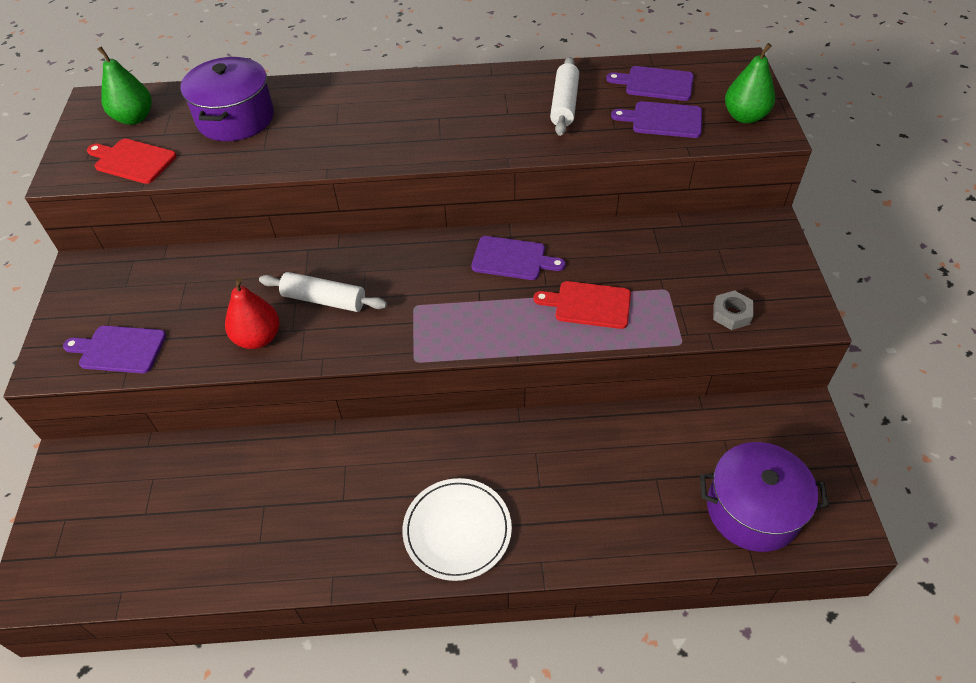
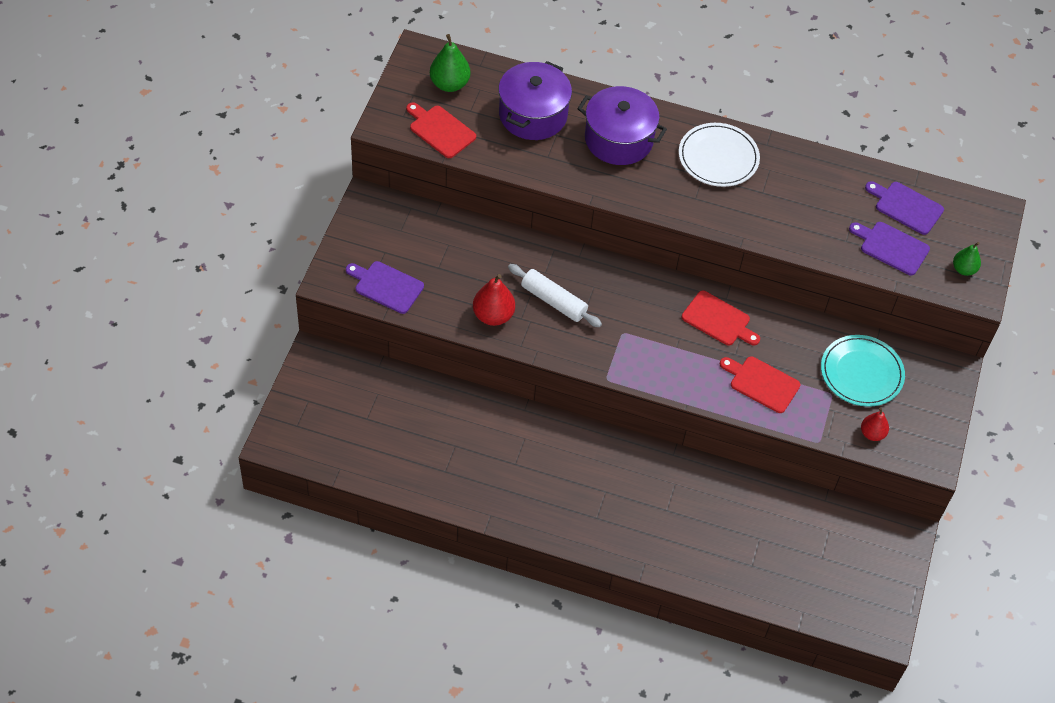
camera: 15 degrees right, 5 degrees up
(457, 530) = (592, 518): white plate -> white plate (718, 157)
(512, 259) = (718, 320): purple cutting board -> red cutting board
(564, 104) = (815, 200): white rolling pin -> none
(685, 259) = (861, 373): none -> turquoise plate
(731, 314) = (872, 433): grey nut -> red pear
(745, 117) = (963, 269): green pear -> green pear, size x0.64
(752, 510) = (821, 588): purple pot -> purple pot (618, 139)

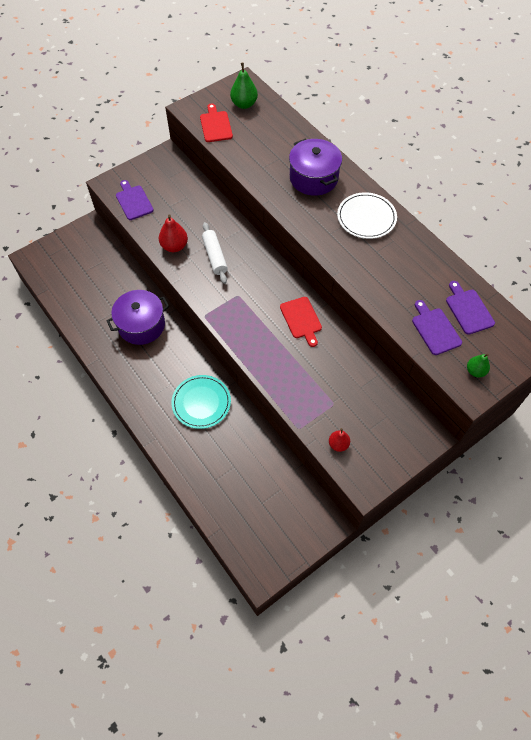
camera: 40 degrees right, 5 degrees up
(533, 115) = (275, 141): purple pot -> purple pot (141, 325)
(762, 383) = (294, 371): red cutting board -> none
(861, 373) = (365, 402): turquoise plate -> turquoise plate (201, 403)

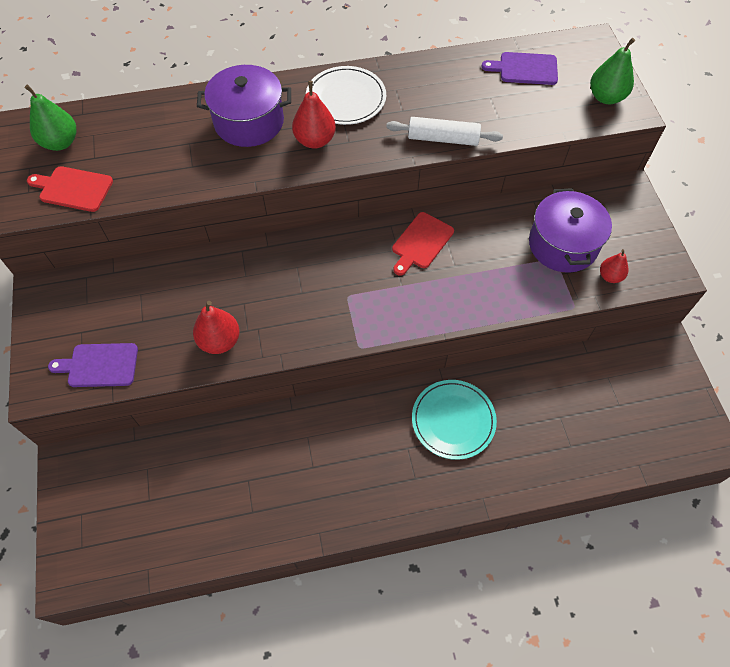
camera: 65 degrees left, 0 degrees up
(141, 325) = (292, 452): purple pot -> purple pot (563, 244)
(215, 256) = (268, 298): white rolling pin -> white rolling pin (443, 139)
(301, 319) = (421, 242): red cutting board -> red cutting board turned 120 degrees clockwise
(319, 216) = (315, 140): none -> red pear
(435, 329) = (538, 106): purple cutting board -> none
(475, 371) = (606, 97): green pear -> green pear, size x1.57

